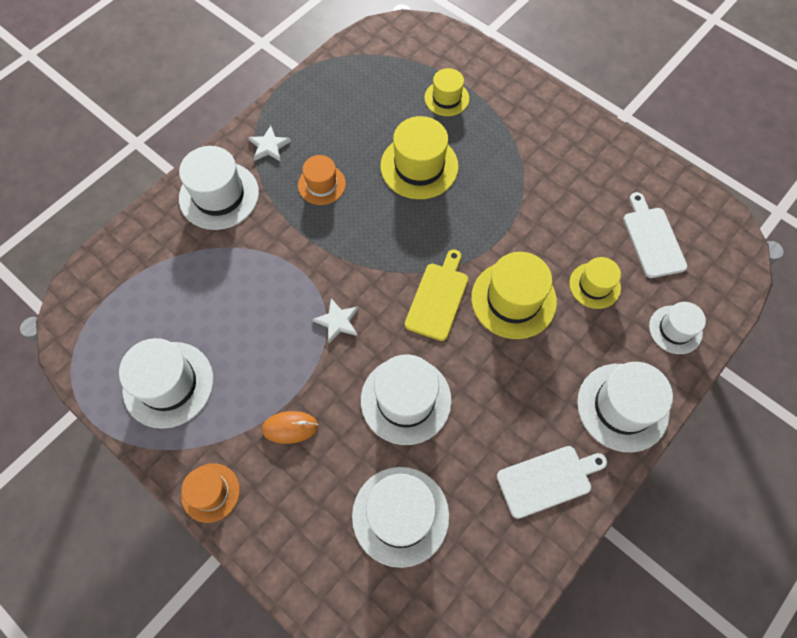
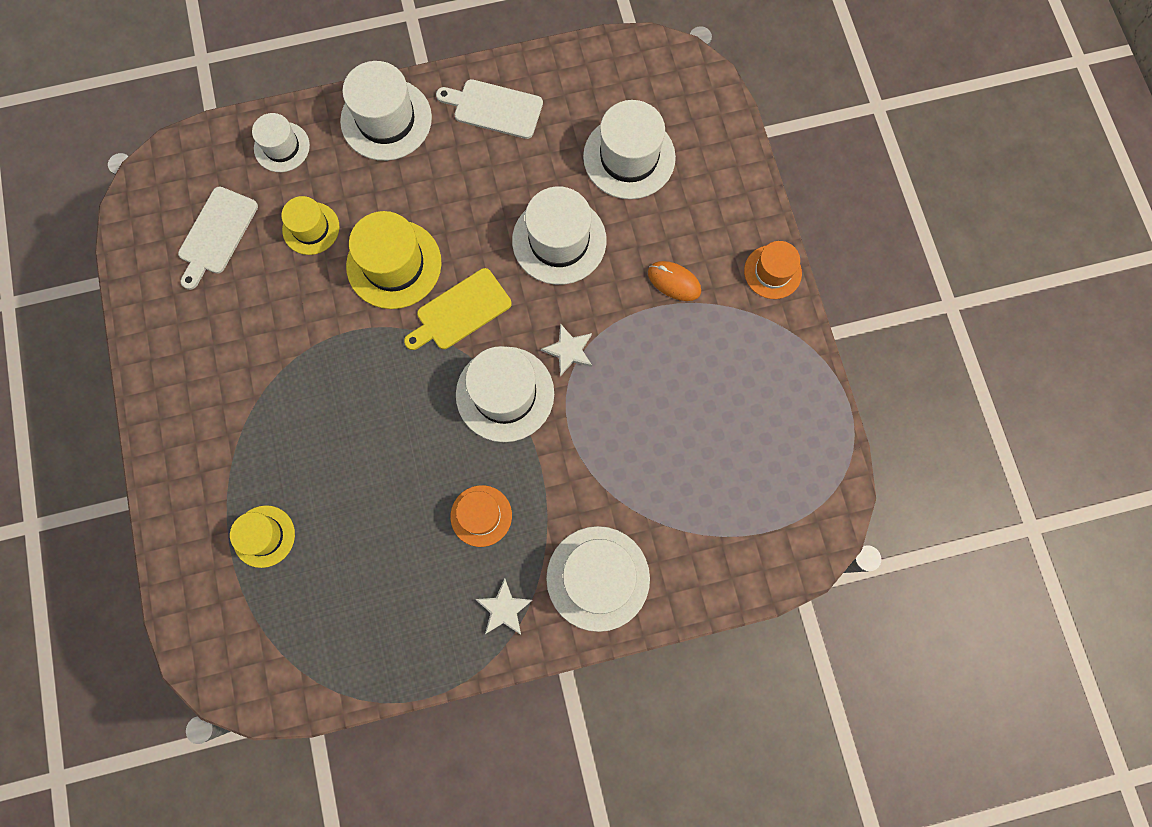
camera: 145 degrees left, 10 degrees up
(168, 384) = (761, 392): white hat -> white hat (505, 394)
(419, 166) = (364, 467): yellow hat -> none

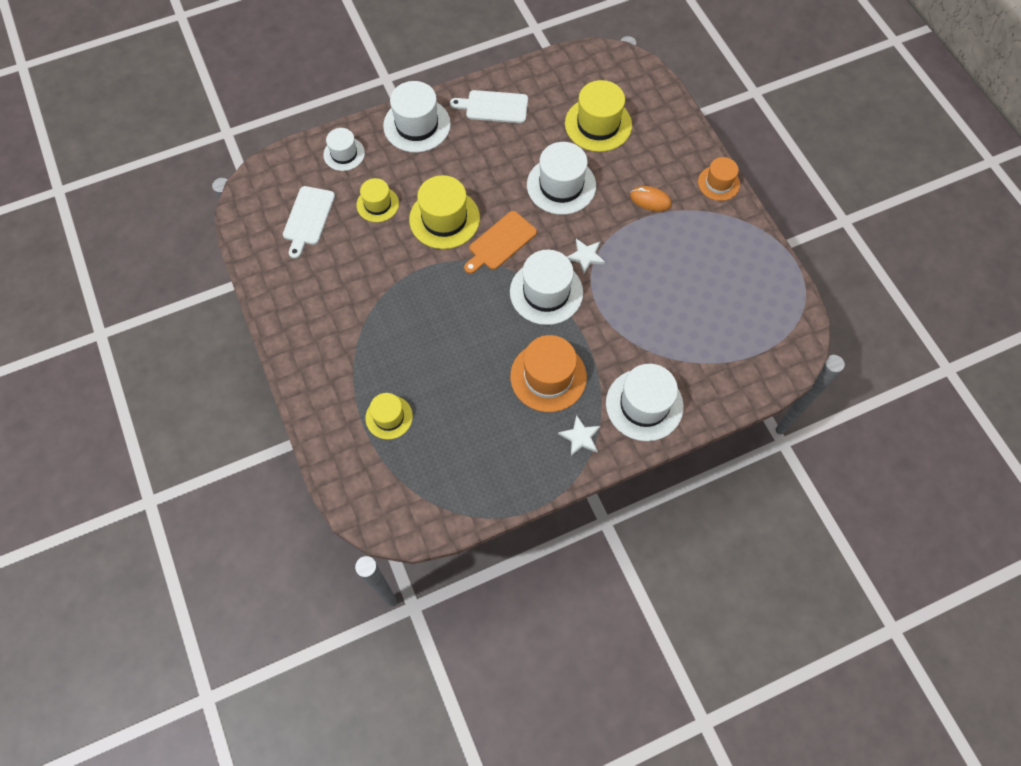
camera: 10 degrees left, 10 degrees down
(460, 311) = (500, 242): yellow cutting board -> orange cutting board
(481, 516) = (548, 376): orange hat -> orange hat, size x1.65
(629, 157) = (598, 124): white hat -> yellow hat

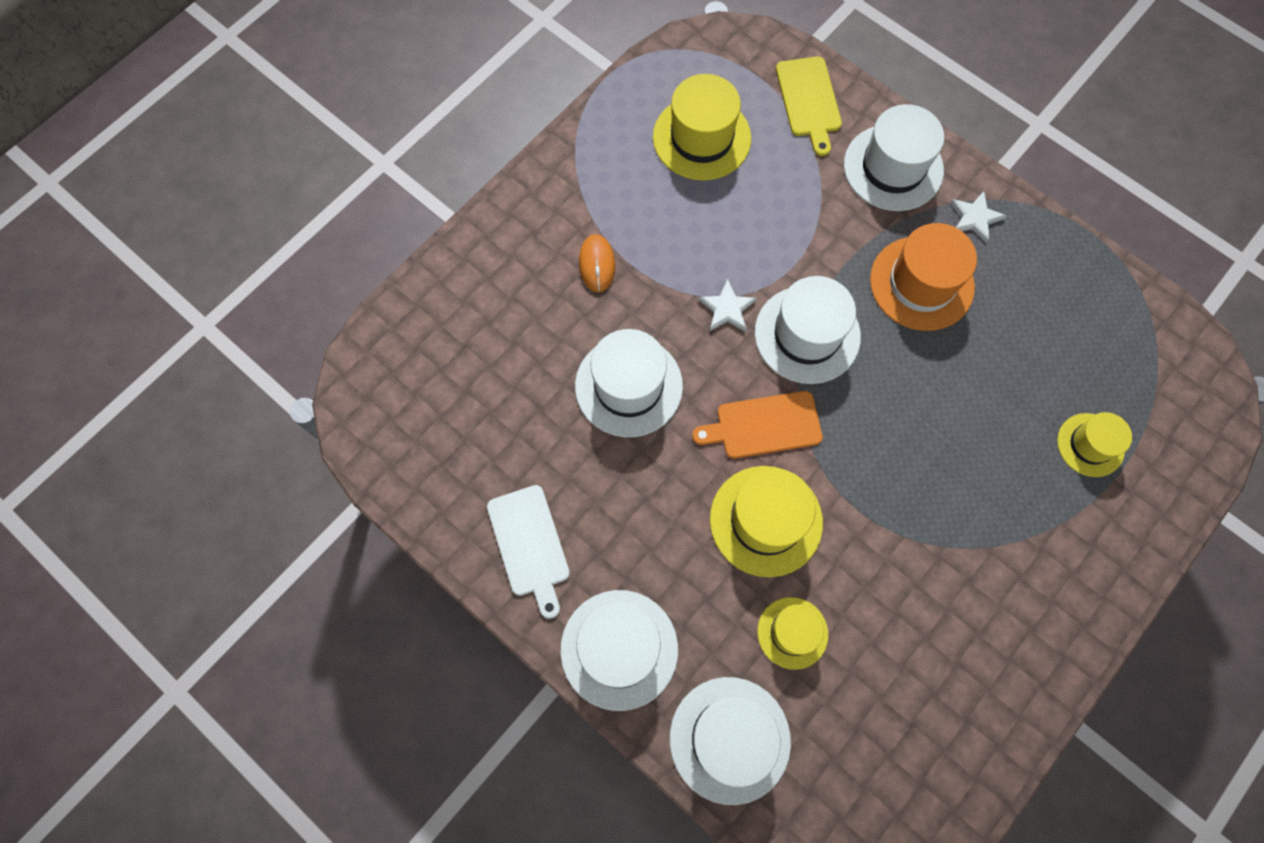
camera: 115 degrees left, 5 degrees up
(308, 218) = (873, 729): white cutting board -> none
(344, 154) = (729, 739): white hat -> white hat, size x1.65
(500, 242) = (763, 425): orange cutting board -> orange cutting board turned 150 degrees clockwise
(598, 124) = (496, 380): yellow hat -> yellow hat (701, 138)
(718, 183) = (529, 193): orange hat -> none
(723, 377) = (809, 101): none -> yellow cutting board

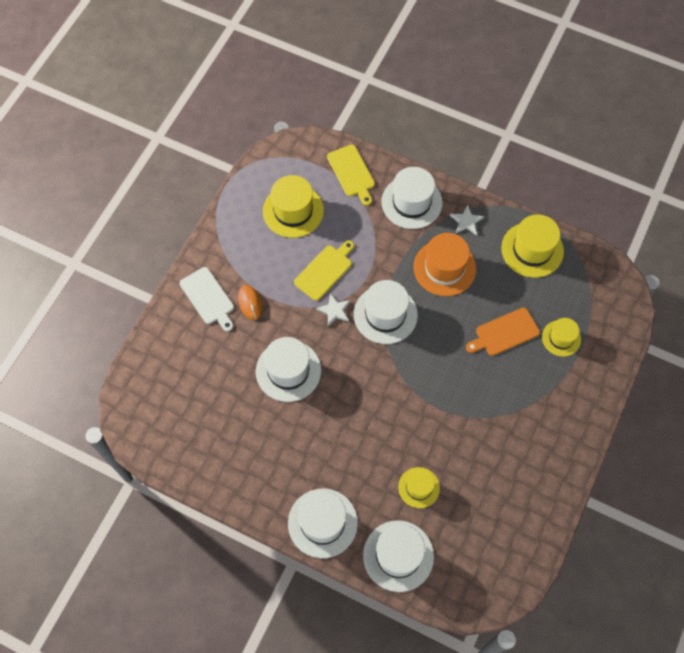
camera: 15 degrees left, 5 degrees down
(529, 545) = (254, 478): white cutting board -> white cutting board (208, 298)
(727, 242) = (325, 271): none -> yellow cutting board
(763, 425) = (373, 374): orange cutting board -> orange cutting board (504, 333)
(766, 520) = (388, 428): yellow hat -> yellow hat (532, 249)

